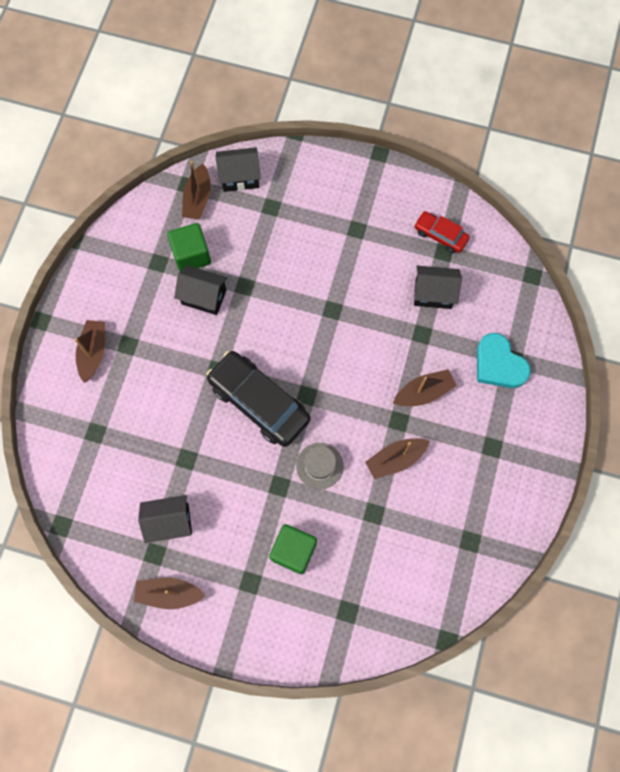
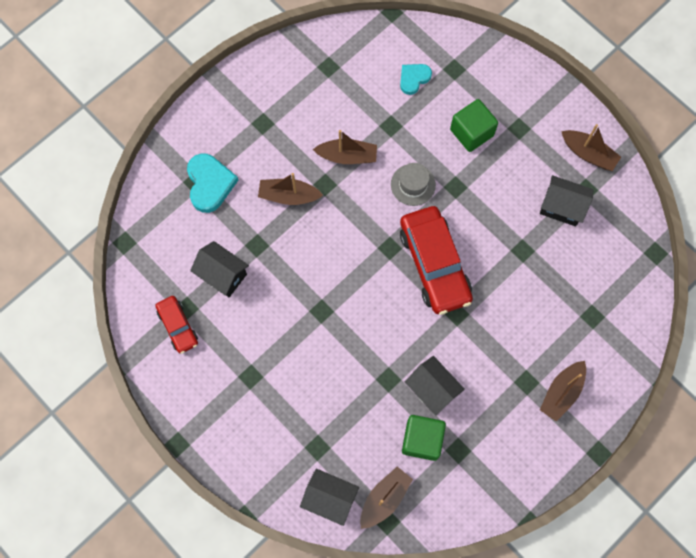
camera: 150 degrees left, 0 degrees up
(259, 402) = (434, 264): black car -> red car
(381, 577) = (414, 78): none -> turquoise heart

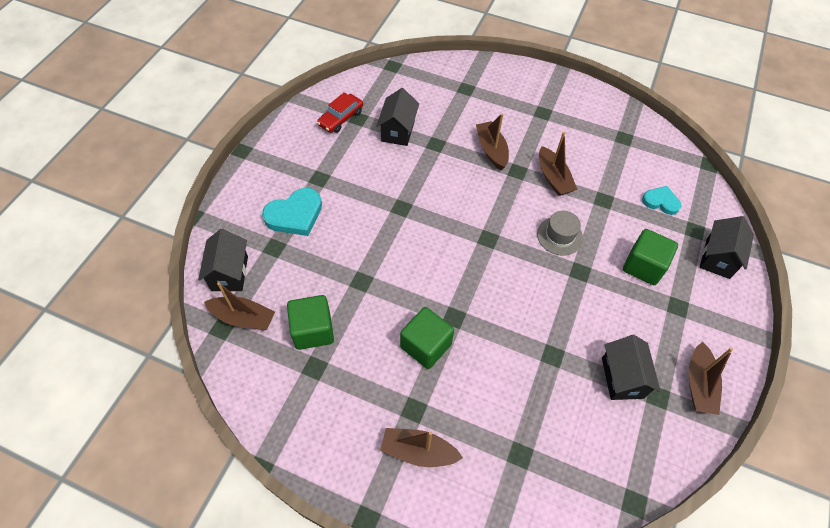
camera: 65 degrees right, 15 degrees down
(210, 184) = (470, 98): turquoise heart -> turquoise heart (295, 215)
(432, 390) = (367, 322): black house -> black house (717, 258)
(434, 264) = (493, 280): red car -> none
(474, 349) = (426, 346): none -> green cube

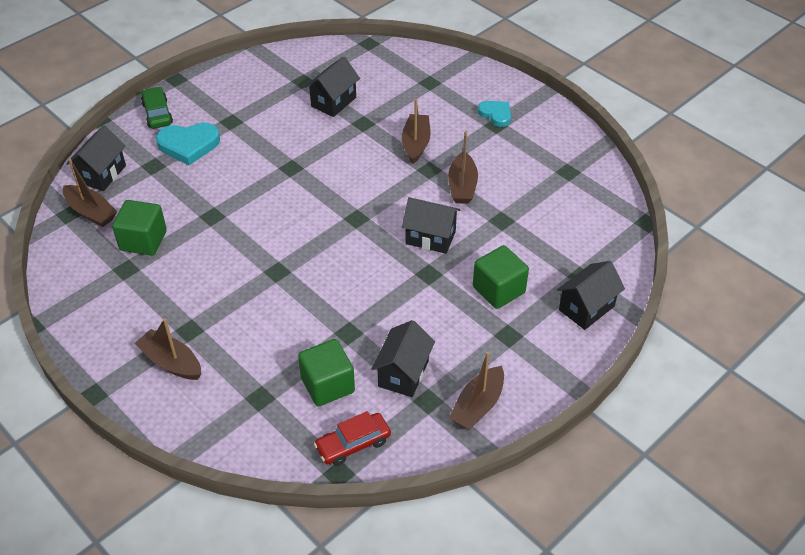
camera: 25 degrees right, 10 degrees down
(245, 191) = (157, 114): none -> green car
(341, 118) = (286, 76): red car -> red car (353, 444)
(426, 346) = (235, 285): green cube -> green cube (327, 385)
(559, 236) = (430, 237): grey hat -> black house
(661, 202) = (563, 240): turquoise heart -> turquoise heart (496, 114)

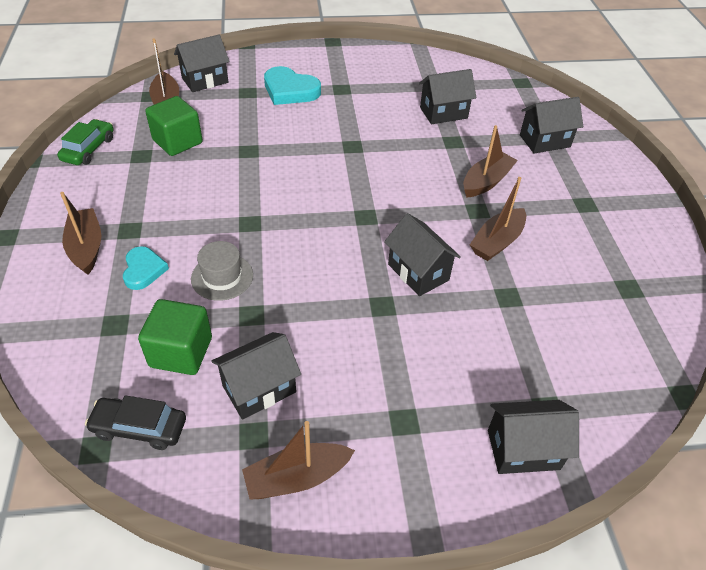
camera: 35 degrees right, 0 degrees up
(157, 114) = (292, 58): green car -> green car (89, 149)
(300, 321) = (222, 277): none -> grey hat
(353, 444) = (139, 428): red car -> black car
(428, 88) = (544, 141): none -> black house
(496, 114) = (594, 195): turquoise heart -> turquoise heart (143, 270)
(498, 290) = (439, 365): green cube -> none

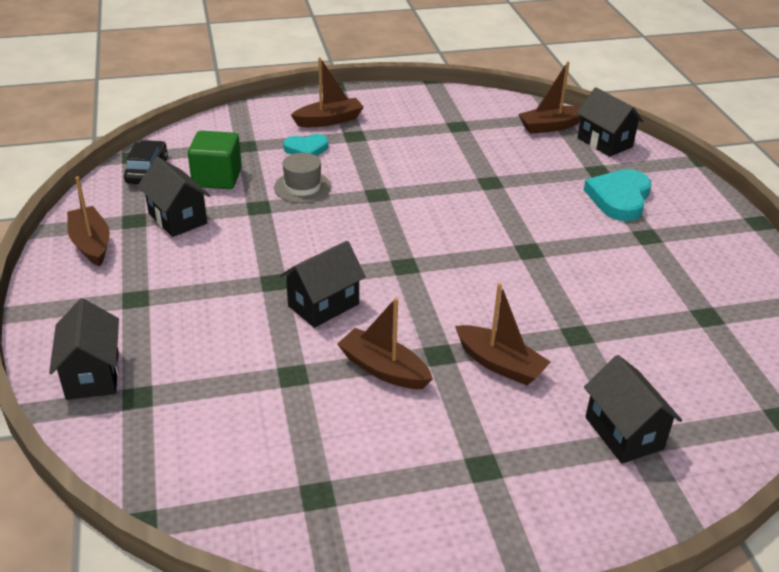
camera: 85 degrees right, 10 degrees down
(89, 149) = (457, 100): green car -> none
(177, 142) = (487, 141): green cube -> none
(443, 113) = (641, 326): black house -> none

